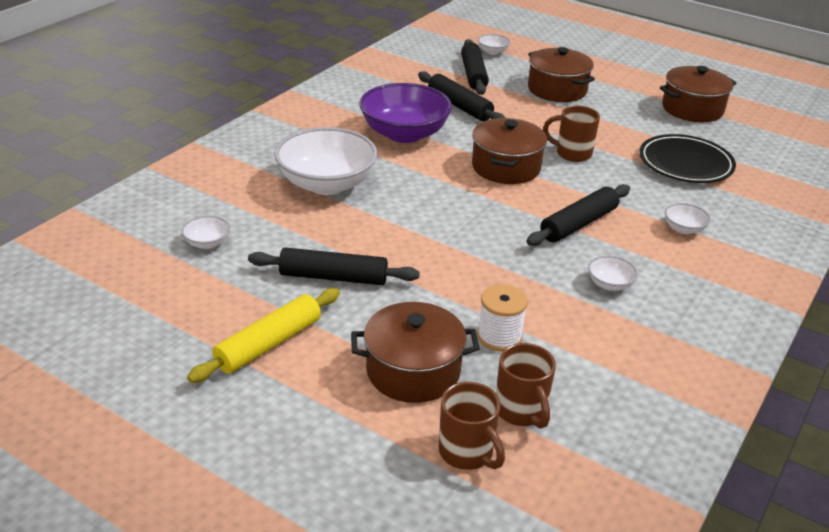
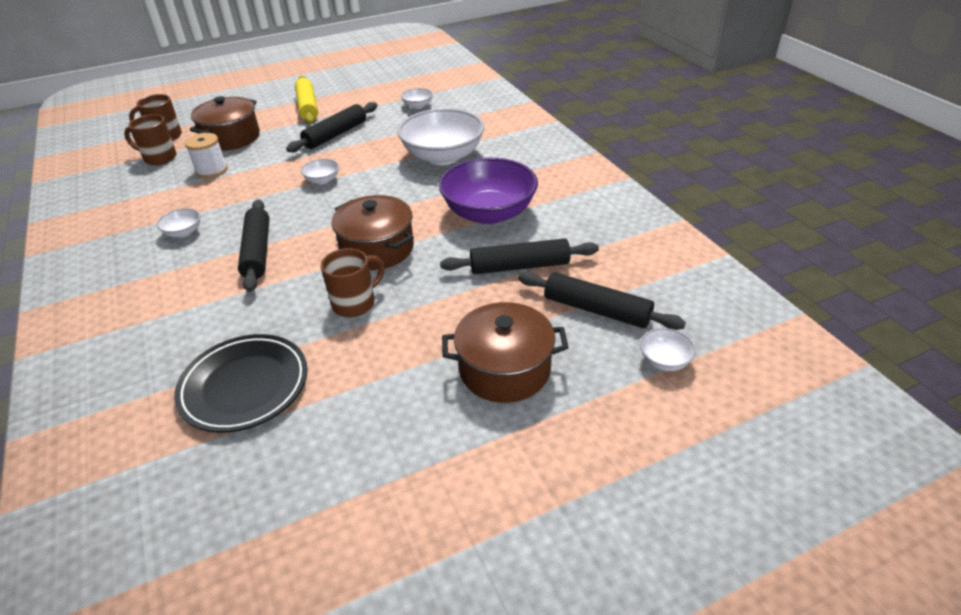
camera: 125 degrees right, 5 degrees up
(684, 229) = (172, 310): white bowl -> white bowl (322, 180)
(692, 109) = (337, 498): brown pot -> none

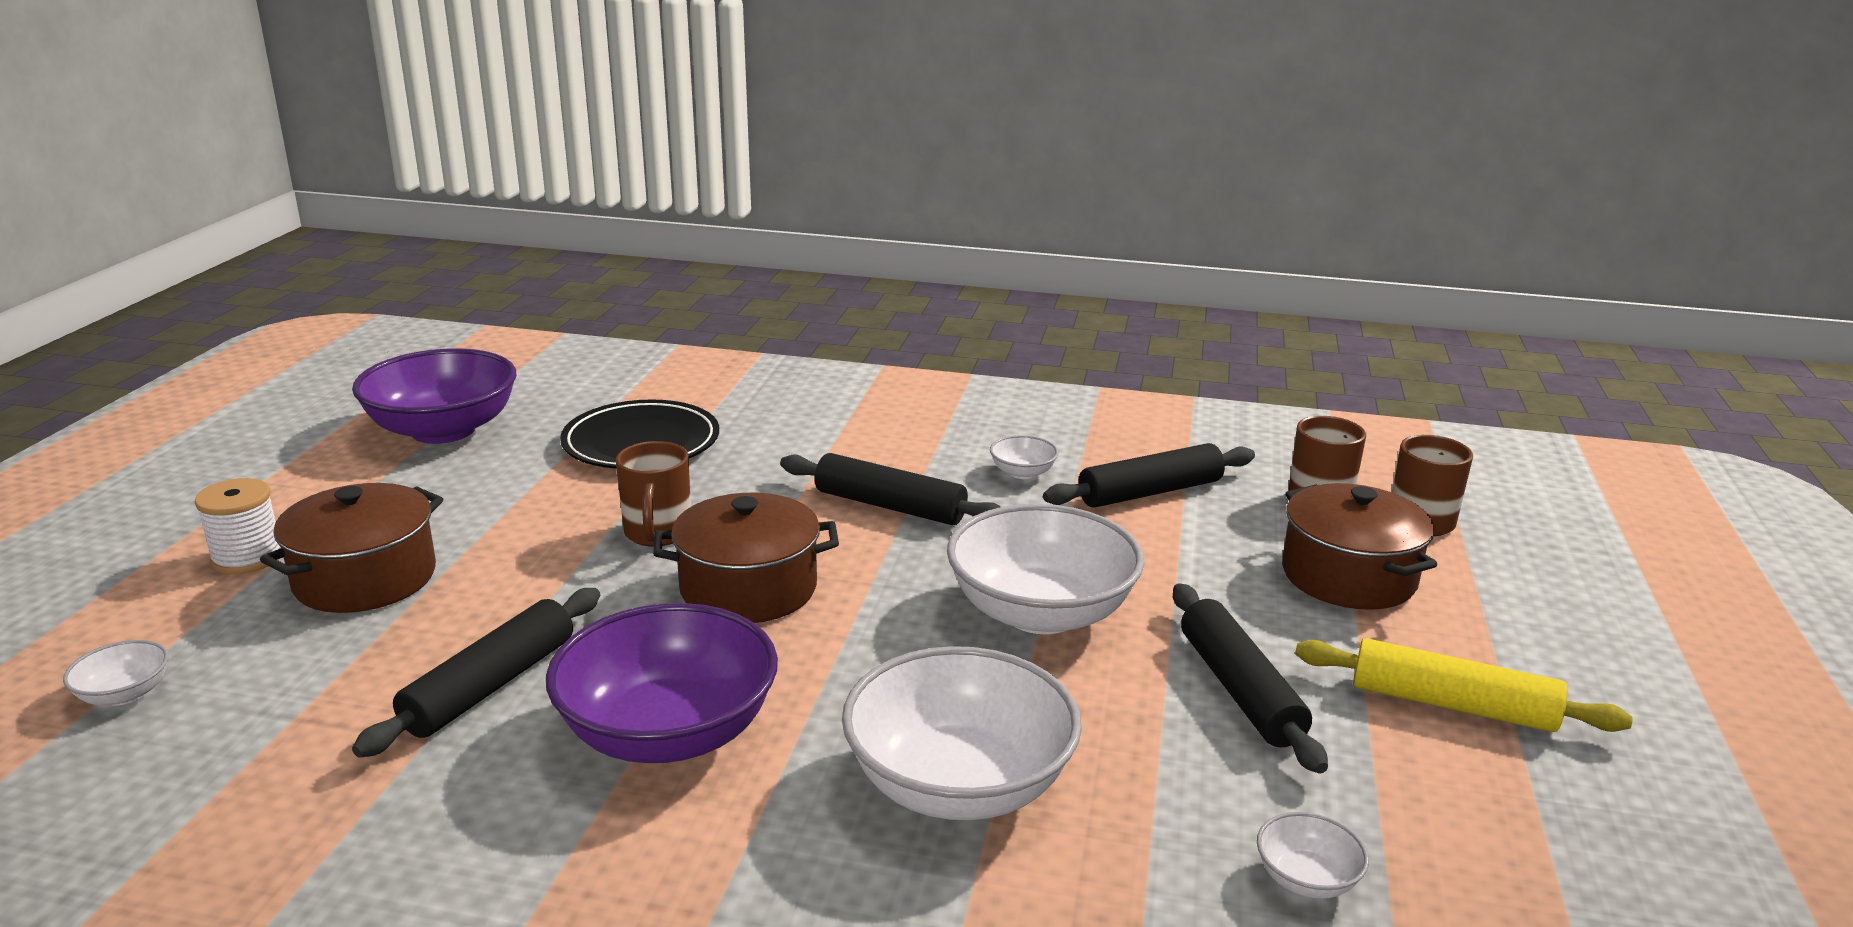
camera: 125 degrees right, 15 degrees down
(211, 170) = (1213, 530): white spool -> white spool (247, 558)
(302, 515) = (443, 430): none -> purple bowl
(322, 180) = (1041, 612): white bowl -> white bowl, size x2.35
(596, 309) = (290, 699): black rolling pin -> black rolling pin (1150, 492)

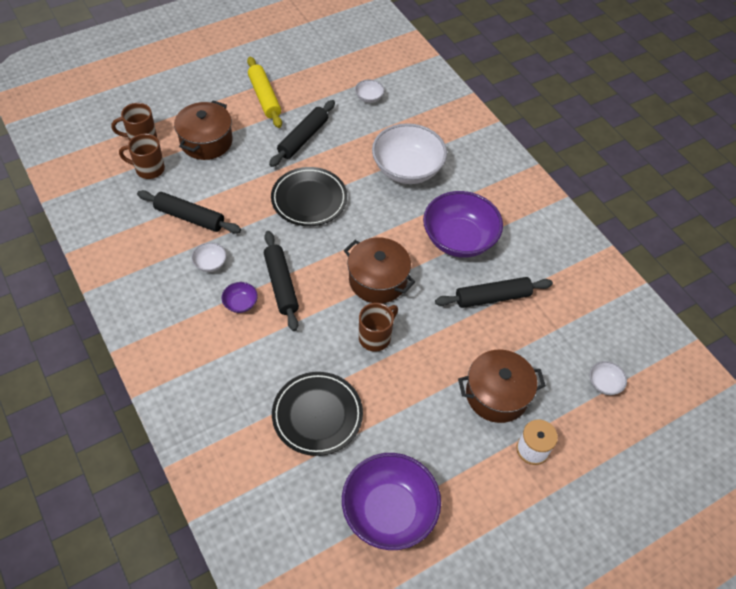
camera: 135 degrees left, 30 degrees up
(908, 465) = (240, 303): none -> purple bowl
(1041, 612) = (309, 199): white bowl -> black plate

